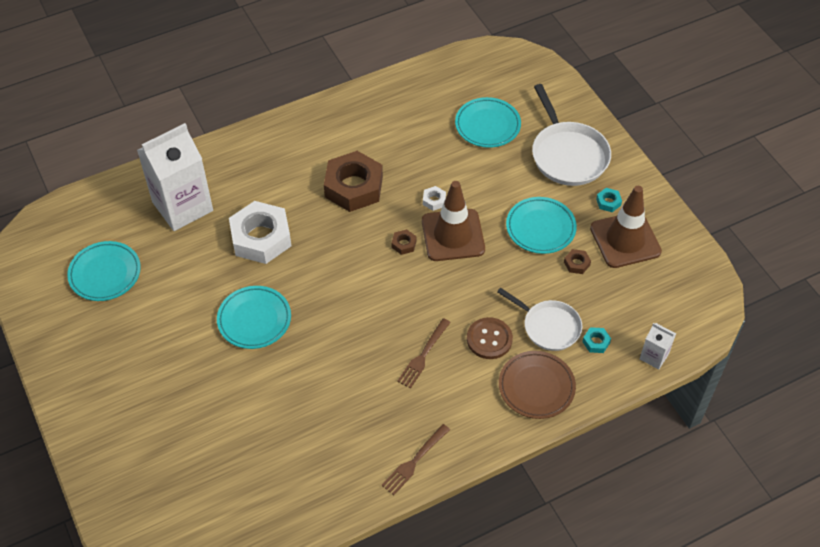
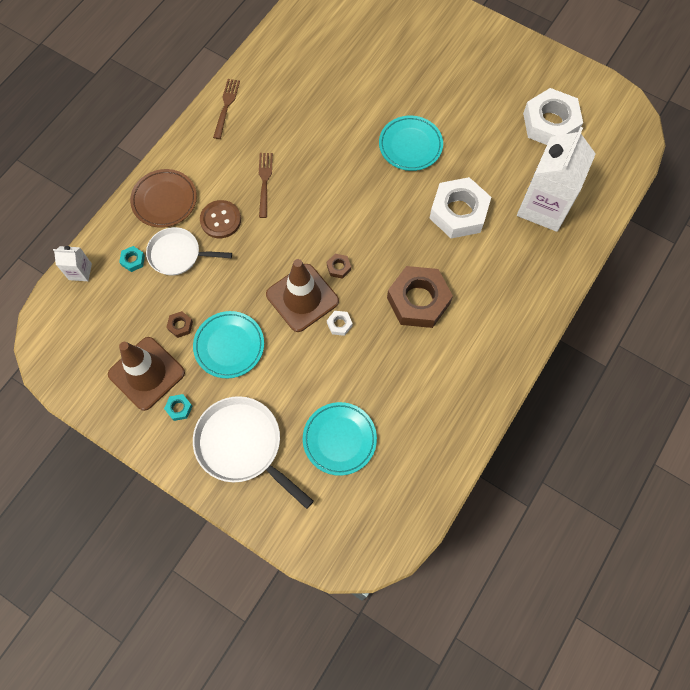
camera: 150 degrees right, 15 degrees up
(105, 273) = (550, 123): turquoise plate -> white nut

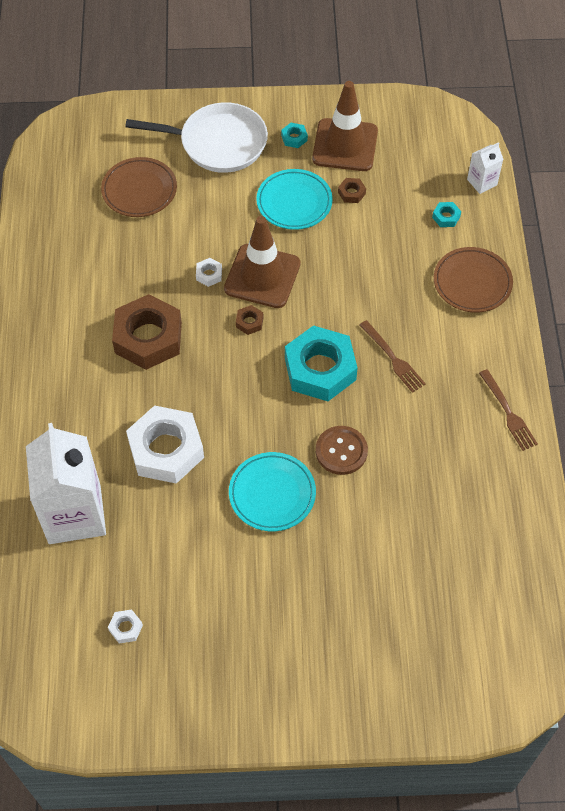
camera: 145 degrees right, 10 degrees down
(178, 254) = (411, 245): white pan -> none
(220, 220) = (401, 297): brown button -> brown button (341, 451)
(318, 204) = (320, 369): none -> turquoise nut
(339, 439) = (139, 190): turquoise plate -> brown plate
(550, 123) = (126, 628): white nut -> white nut, size x0.40

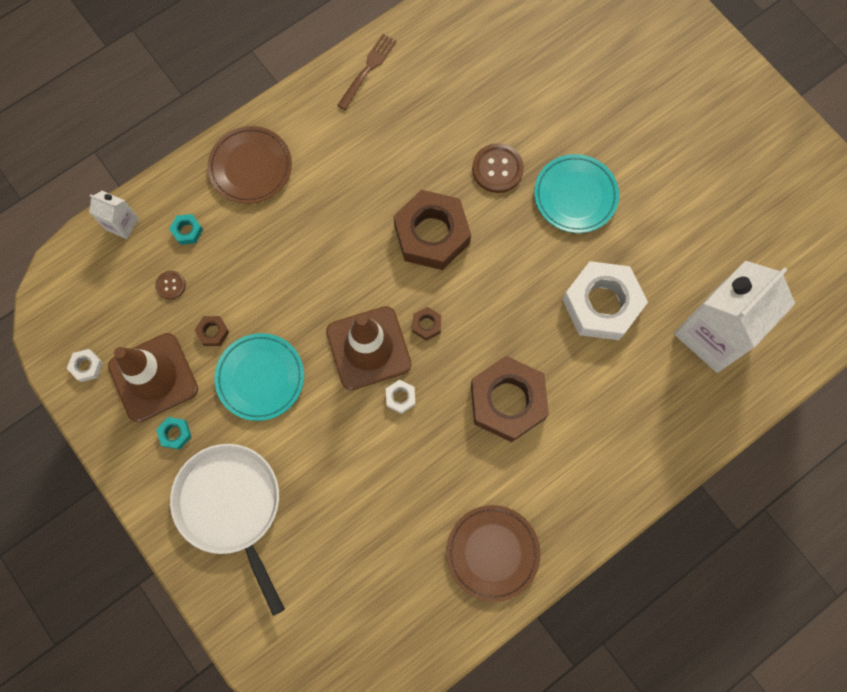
camera: 125 degrees left, 15 degrees up
(126, 628) = (766, 225): white nut -> white nut (86, 366)
(139, 190) = (347, 541): brown plate -> brown plate (492, 552)
(320, 369) = (432, 234): turquoise nut -> brown nut
(393, 358) = (378, 184): brown fork -> none
(408, 187) = (170, 285): none -> brown button

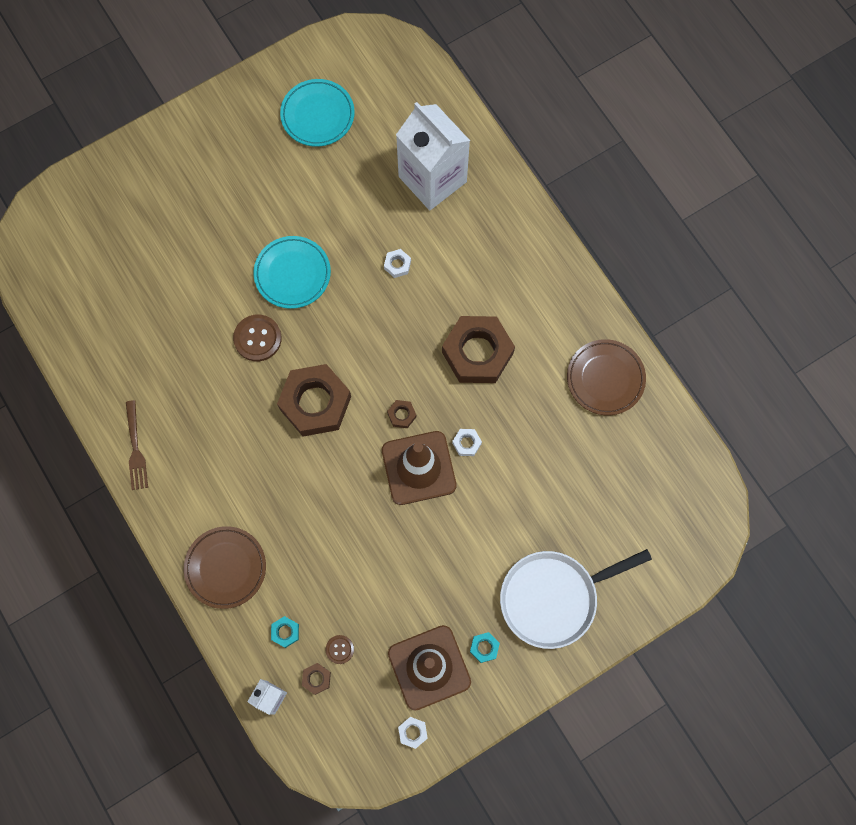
camera: 85 degrees left, 0 degrees up
(213, 332) = (390, 610): brown nut -> brown nut (316, 679)
(260, 378) = (438, 567): turquoise plate -> turquoise plate (317, 115)
(368, 69) = (135, 448): brown fork -> brown fork turned 135 degrees counterclockwise
(601, 304) = (397, 265): white nut -> white nut, size x0.40

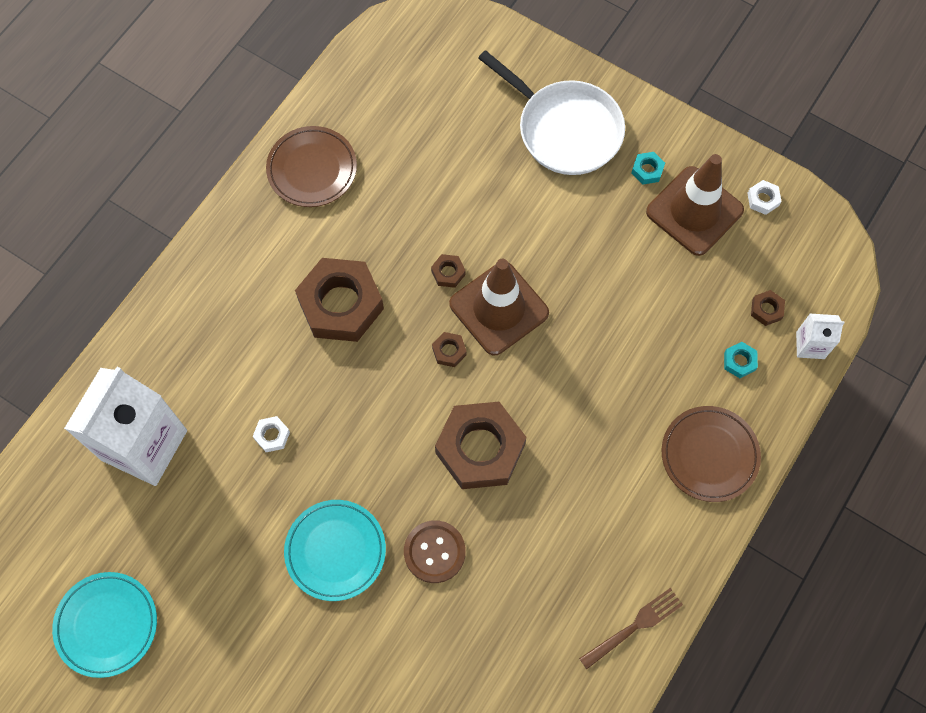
camera: 115 degrees left, 5 degrees down
(339, 649) = (725, 301): brown button -> none
(466, 443) = (448, 273): white nut -> brown nut

